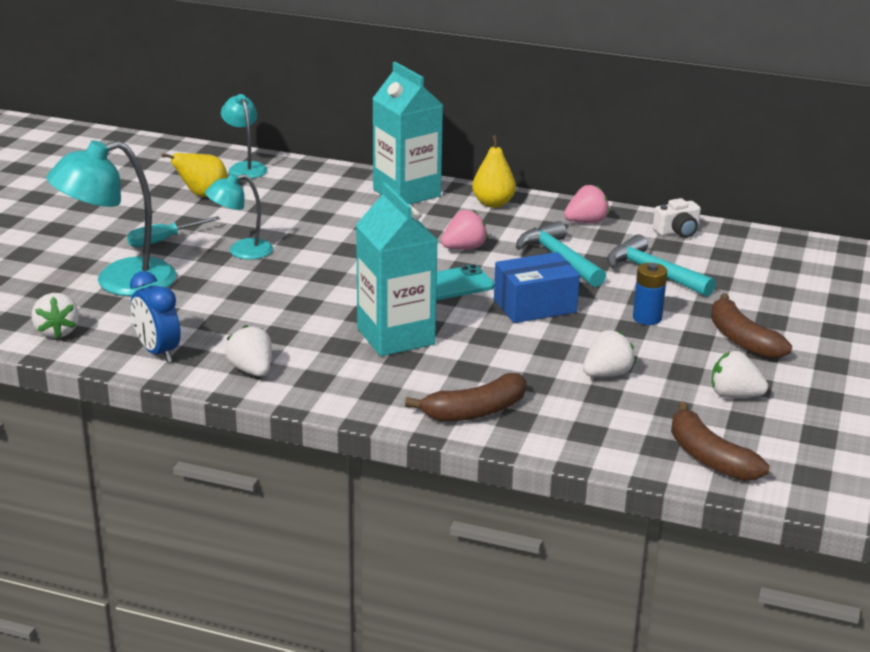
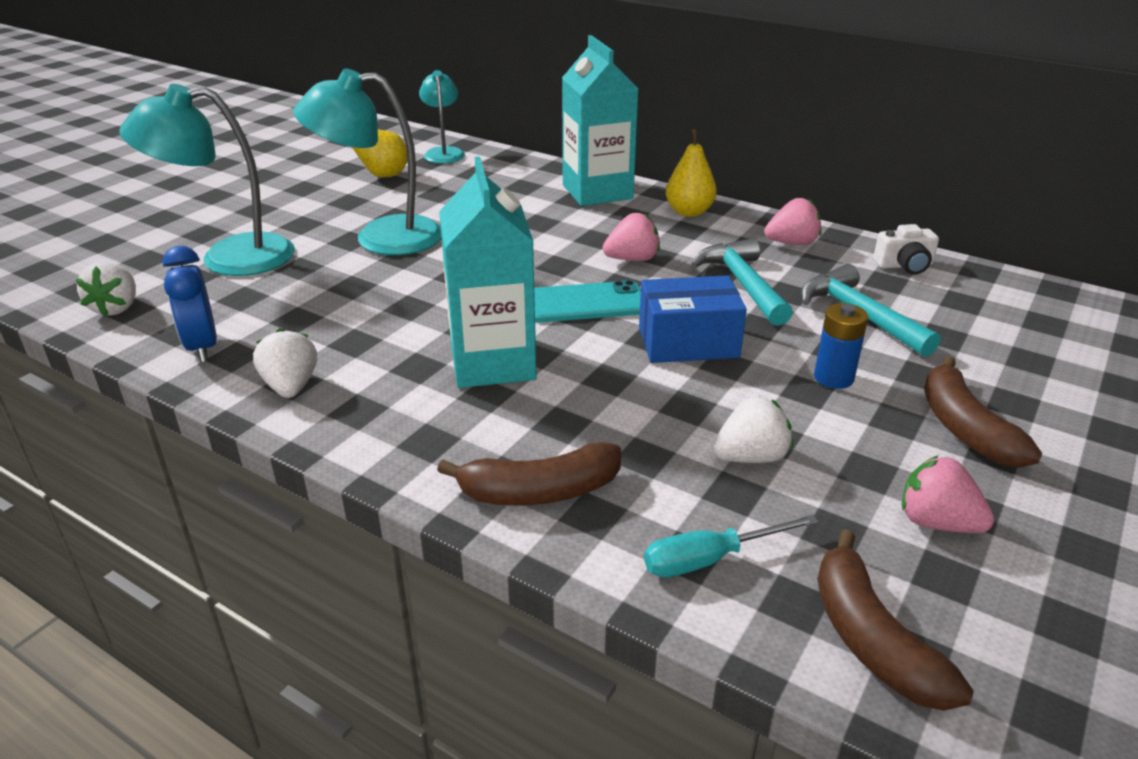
camera: 15 degrees right, 5 degrees up
(163, 240) = (309, 218): turquoise screwdriver -> turquoise screwdriver (710, 559)
(241, 251) = (381, 237): turquoise lamp -> turquoise lamp, size x1.72
(734, 395) = (936, 522): white strawberry -> pink strawberry

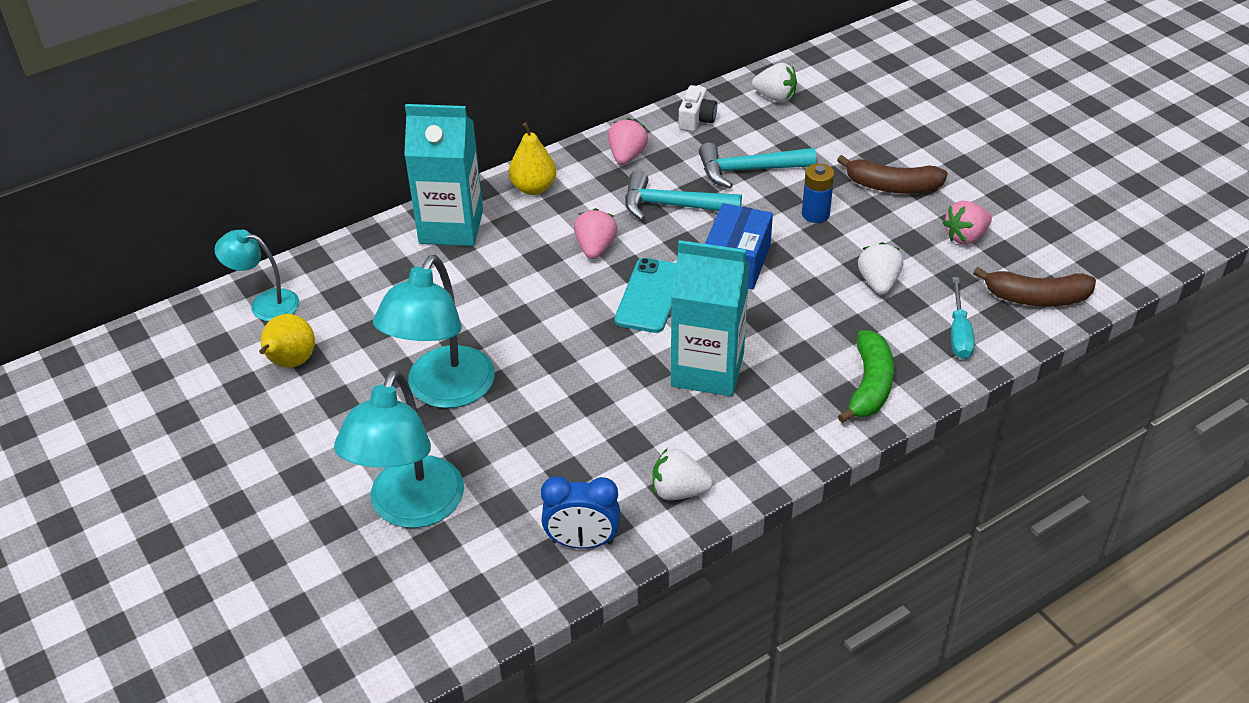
camera: 65 degrees left, 10 degrees up
(116, 308) = (466, 602): white strawberry -> white strawberry (775, 97)
(539, 492) = (870, 385): brown banana -> green banana

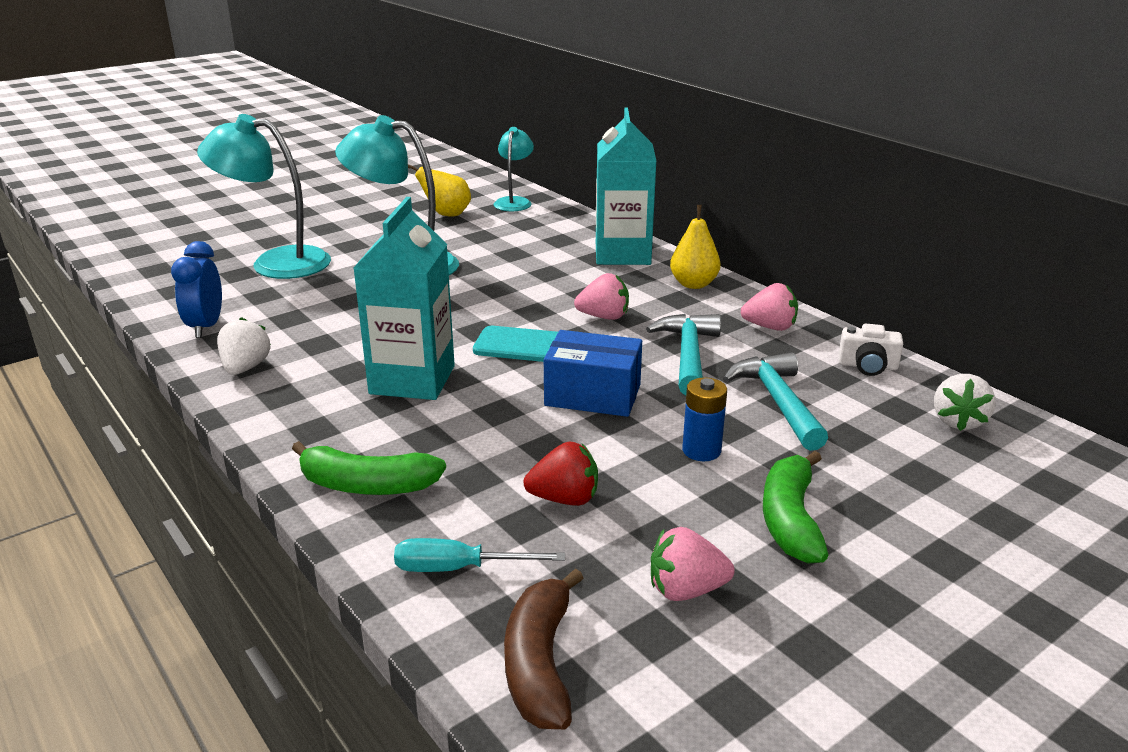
camera: 85 degrees right, 15 degrees down
(878, 283) = (565, 499): white strawberry -> red strawberry
(892, 186) = (790, 519): brown banana -> green banana
(965, 237) = (686, 590): pink strawberry -> pink strawberry turned 60 degrees counterclockwise

